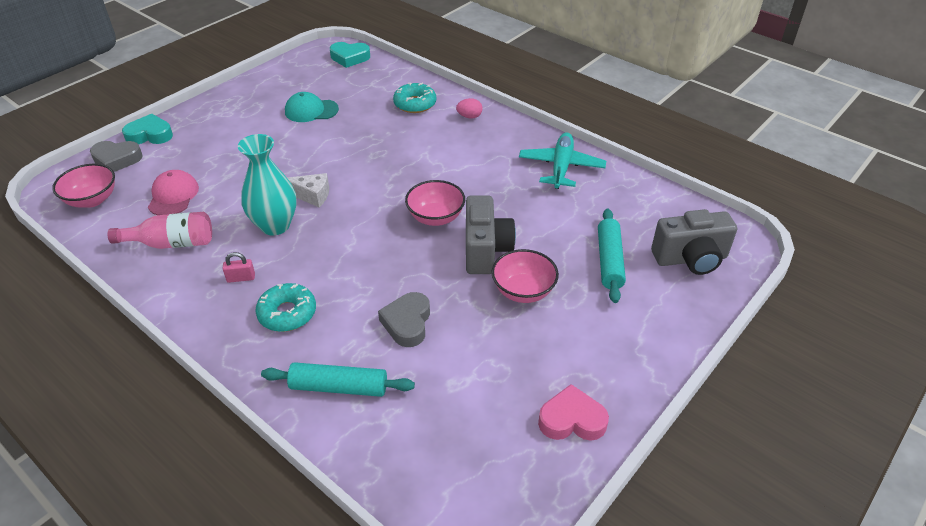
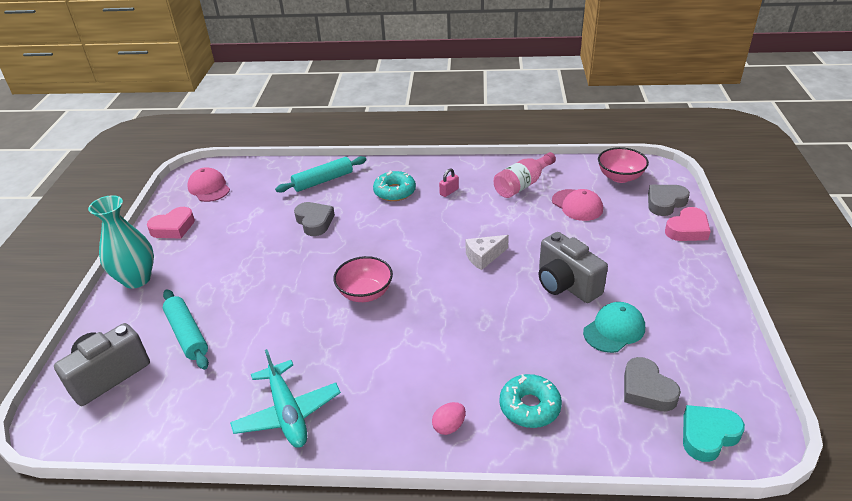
camera: 145 degrees right, 5 degrees down
(150, 135) = (687, 229): turquoise heart -> pink heart
(275, 225) = (477, 226): turquoise vase -> turquoise vase (137, 279)
(345, 82) = (646, 390): none -> grey heart
(485, 250) = (300, 290): grey camera -> grey camera (566, 284)
(488, 479) = (209, 188): none -> pink cap
(523, 291) = (248, 277): pink bowl -> none

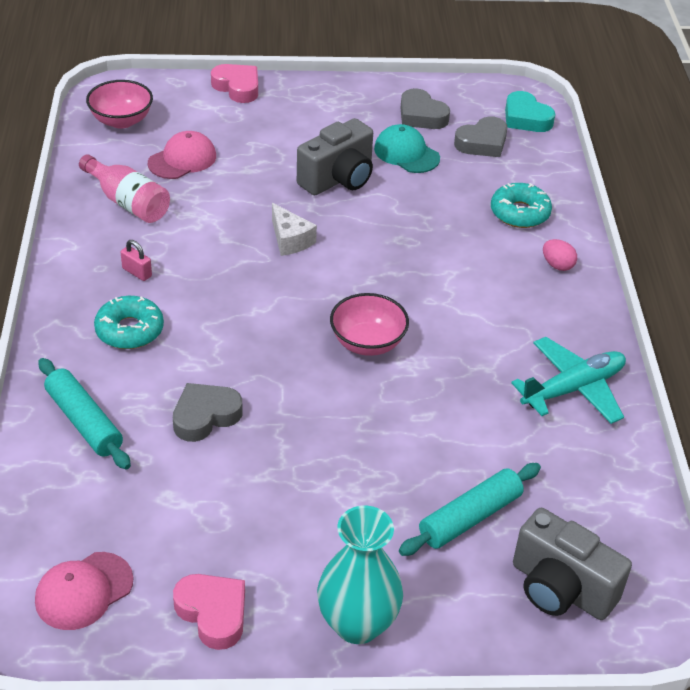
camera: 100 degrees left, 5 degrees up
(665, 203) = (183, 95): grey heart -> grey heart (421, 115)

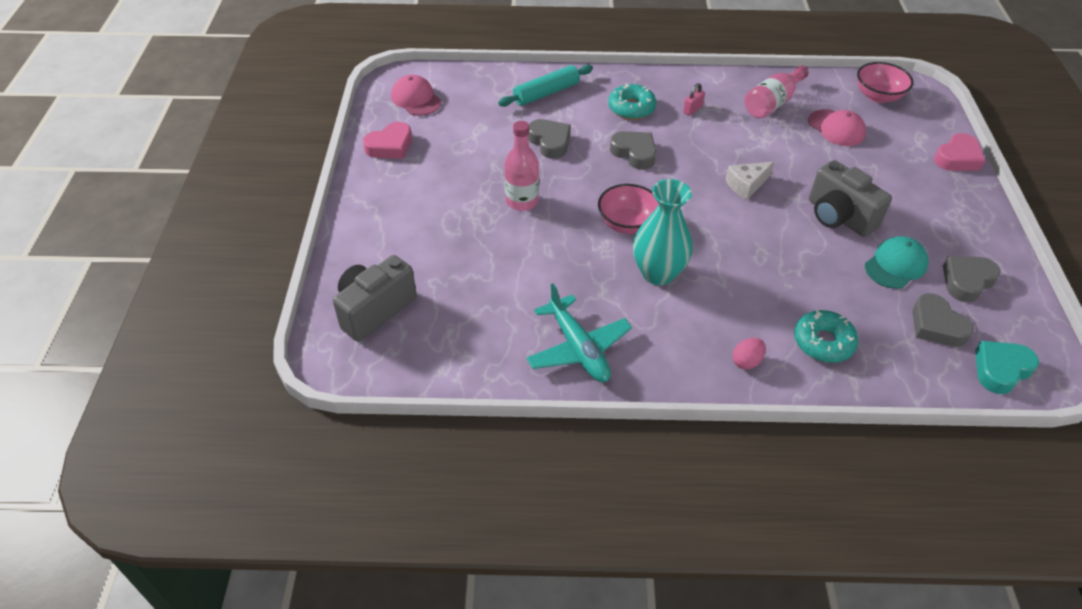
camera: 95 degrees right, 5 degrees up
(230, 331) = (634, 153): none -> grey heart
(334, 444) = (522, 201): none -> pink bottle
(357, 624) = (368, 205): turquoise vase -> turquoise vase (658, 273)
(469, 517) = (446, 267): turquoise rolling pin -> none

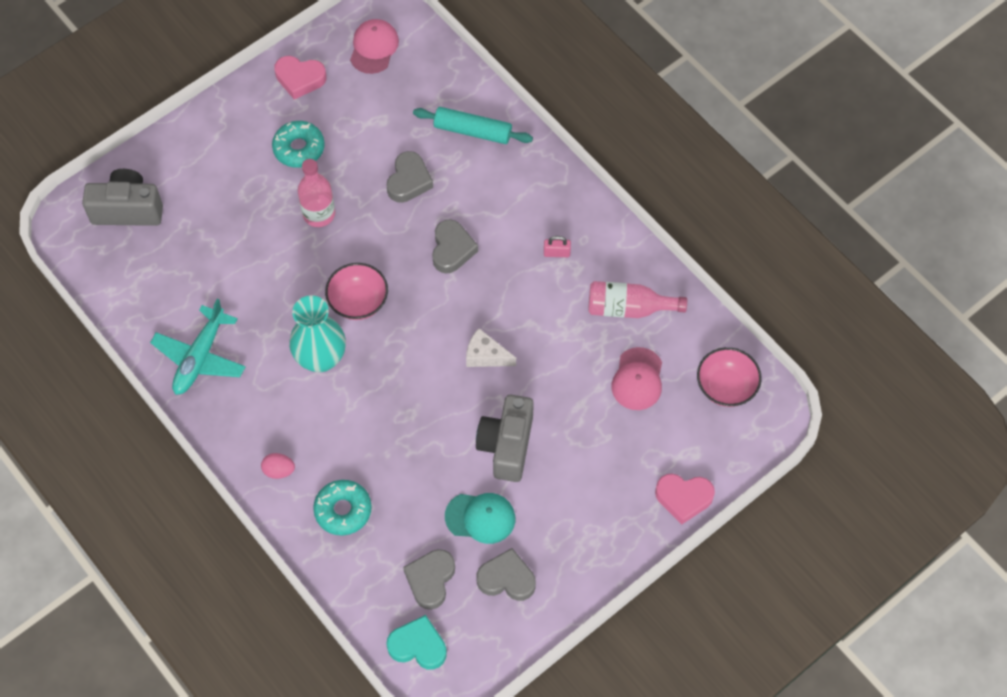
camera: 50 degrees right, 15 degrees up
(631, 108) = (513, 207): turquoise donut -> turquoise donut (299, 148)

